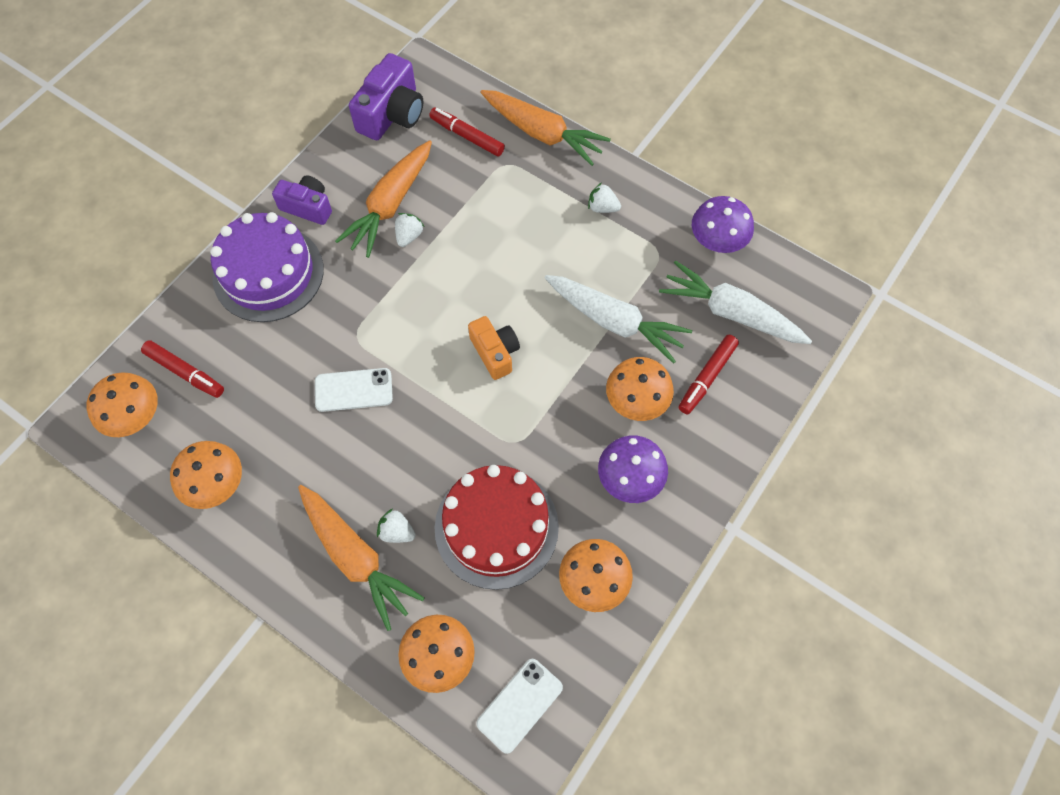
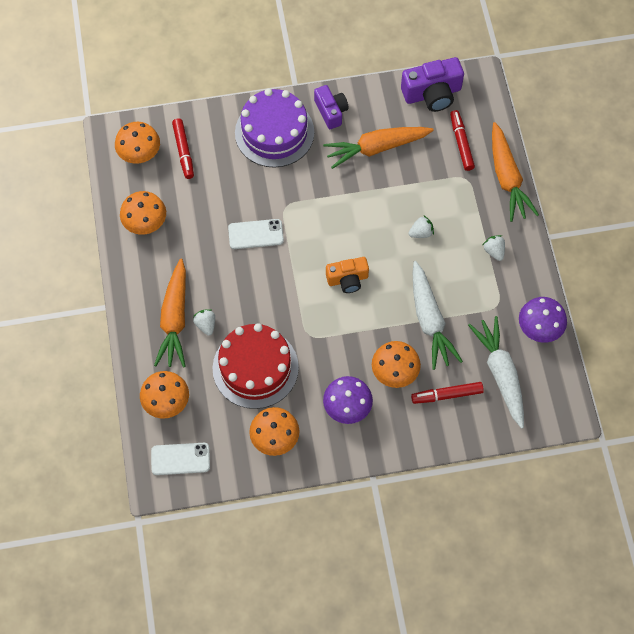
camera: 45 degrees right, 0 degrees up
(353, 390) = (255, 234): white phone -> white phone turned 45 degrees counterclockwise
(409, 236) = (368, 175): white strawberry -> white strawberry (421, 233)
(495, 352) = (347, 279): orange camera -> orange camera turned 60 degrees clockwise

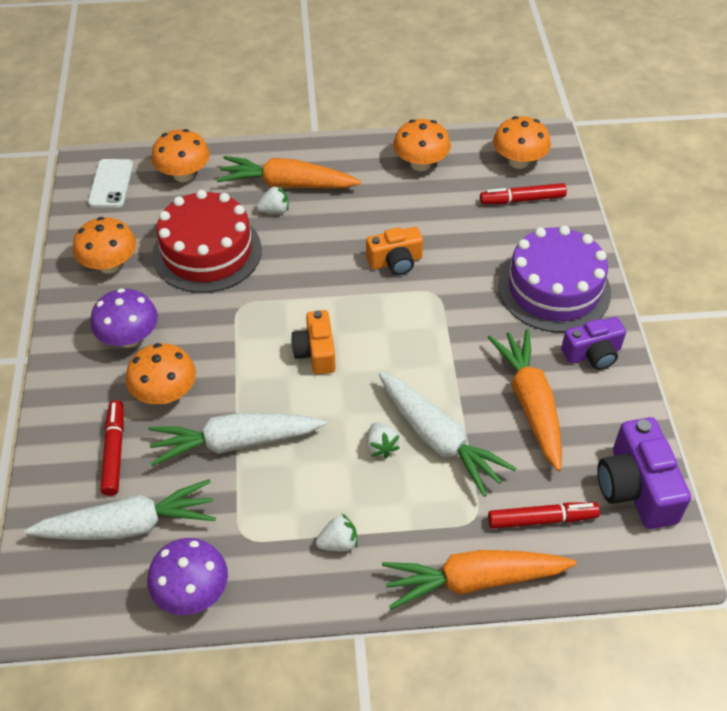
camera: 95 degrees right, 15 degrees down
(255, 234) = (395, 262): white phone -> orange camera
(411, 200) = (439, 440): none -> white carrot

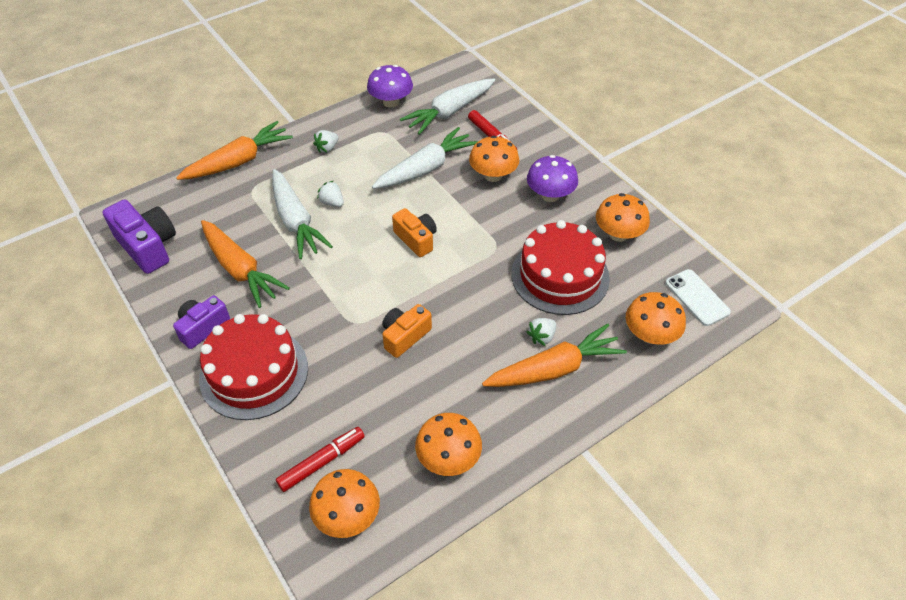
camera: 150 degrees right, 0 degrees up
(439, 440) = (296, 221): white carrot -> white carrot turned 135 degrees counterclockwise
(542, 519) = (207, 205): red marker -> none
(554, 289) = (254, 372): purple cake -> red cake

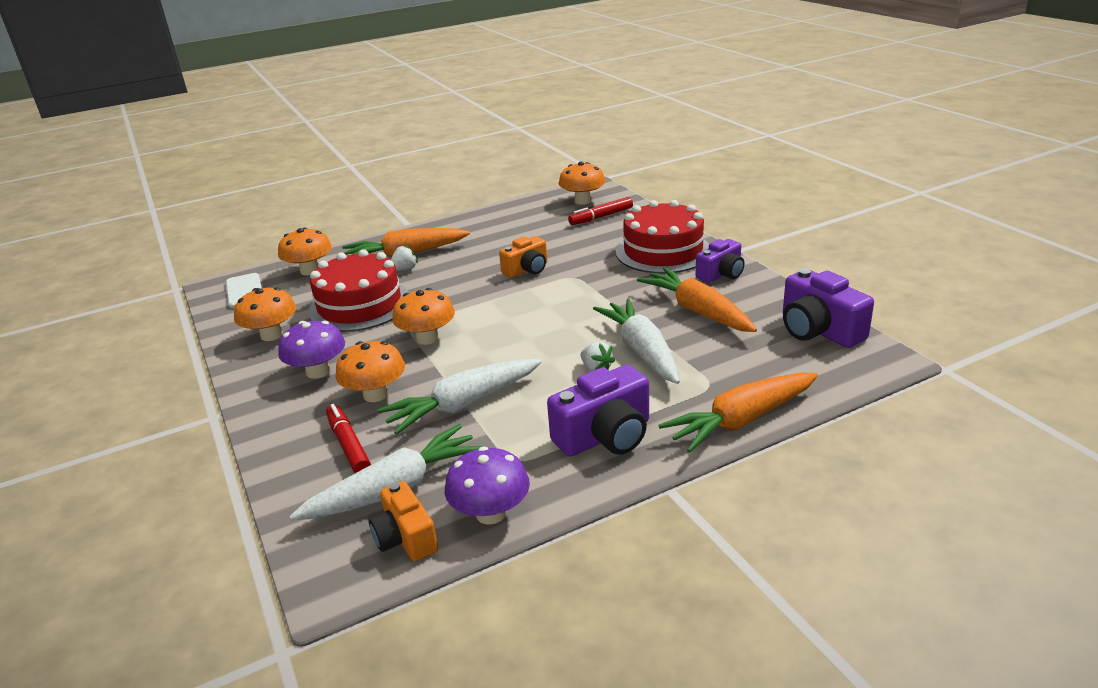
camera: 170 degrees left, 20 degrees down
(327, 148) = (605, 436): white strawberry -> purple camera
(416, 239) = (498, 333): orange camera -> orange camera (405, 538)
(448, 458) = (508, 219): orange mushroom -> orange mushroom (427, 338)

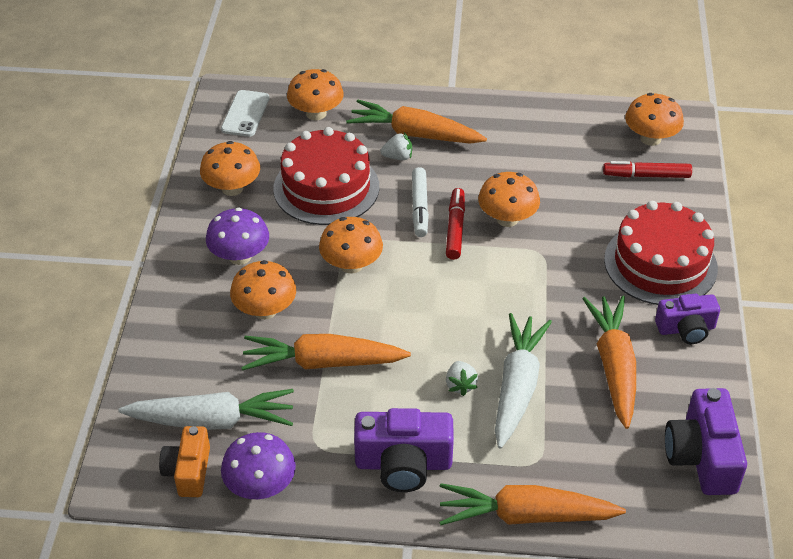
camera: 30 degrees right, 15 degrees up
(349, 445) = (210, 355): red marker -> red marker (455, 228)
(451, 288) = (419, 207): none -> white marker
(463, 405) = (322, 362): white carrot -> orange carrot
(527, 270) = (507, 219): orange camera -> orange mushroom

